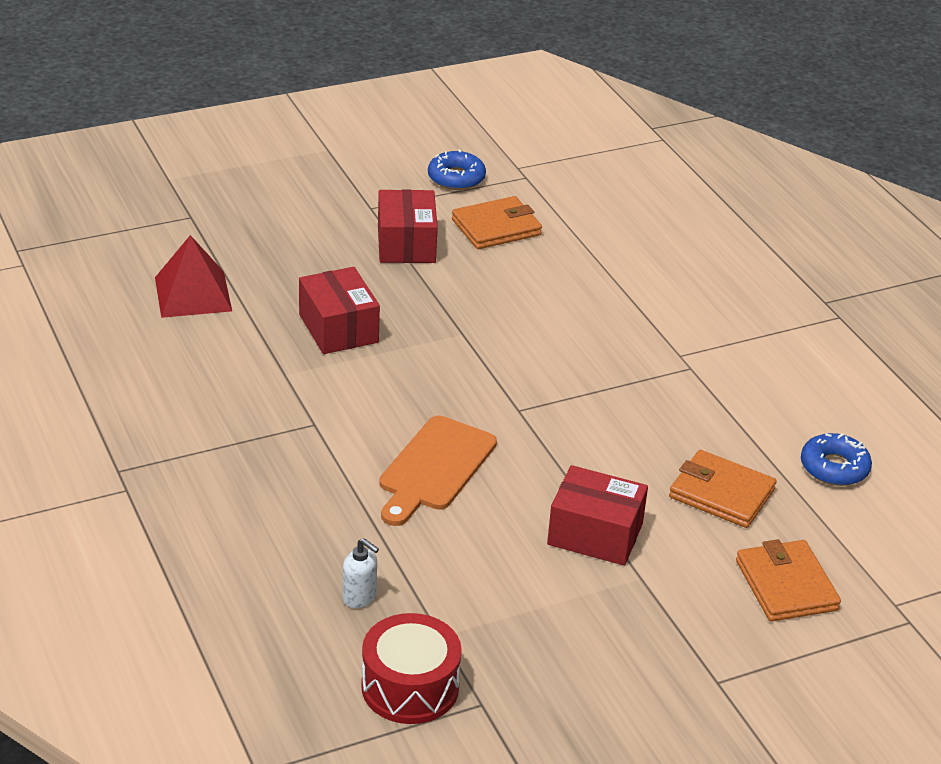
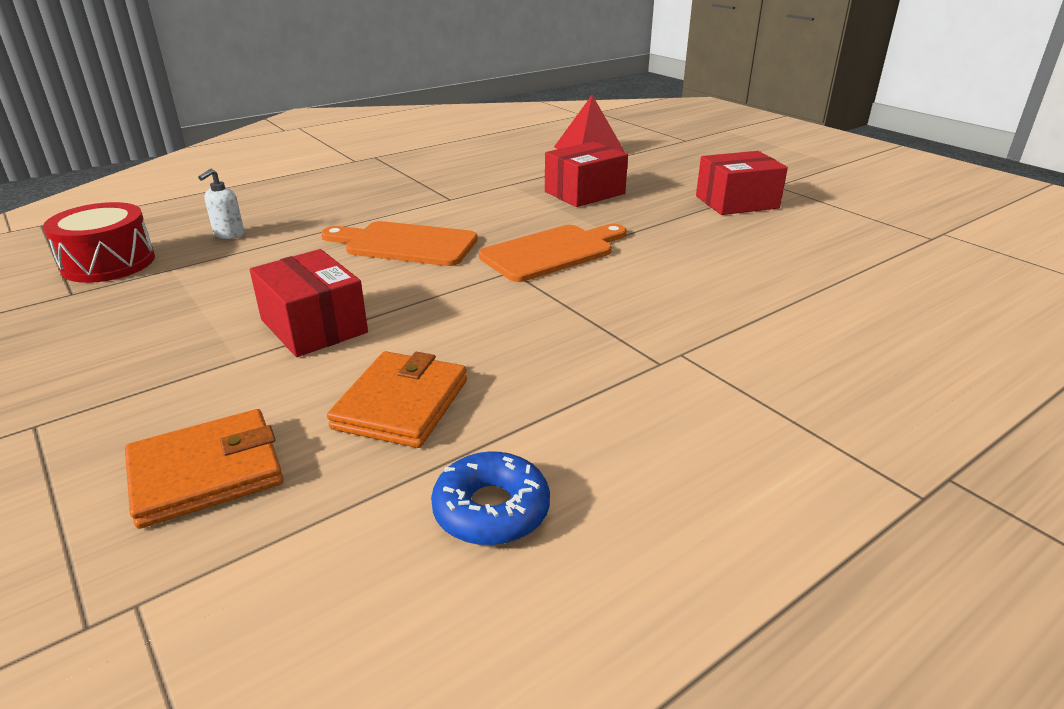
camera: 80 degrees right, 5 degrees down
(456, 178) = (876, 210): blue donut -> none
(486, 379) = (552, 252): none -> orange cutting board
(496, 227) = (816, 233): orange wallet -> none
(595, 534) = (314, 326): red box -> red box turned 45 degrees counterclockwise

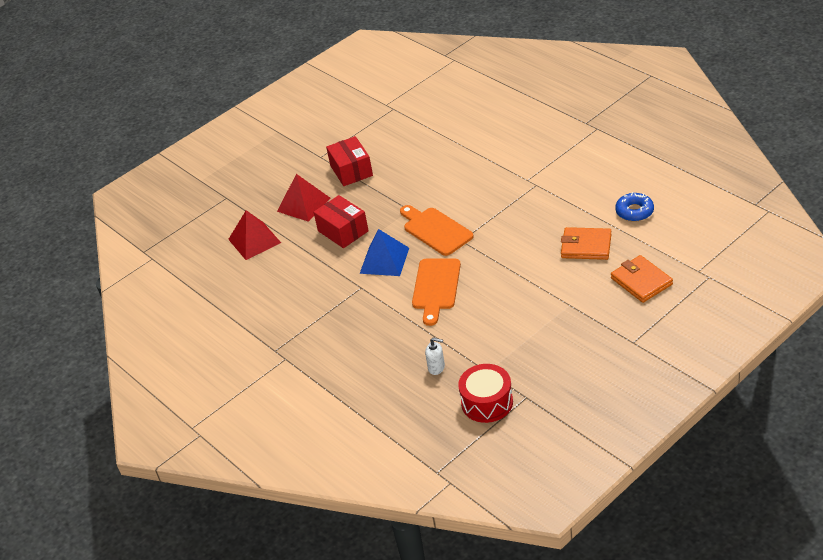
camera: 90 degrees left, 10 degrees up
(314, 326) = (535, 291): red box -> none
(499, 214) = (384, 260): none -> blue pyramid
(657, 174) = (303, 204): none -> red pyramid

